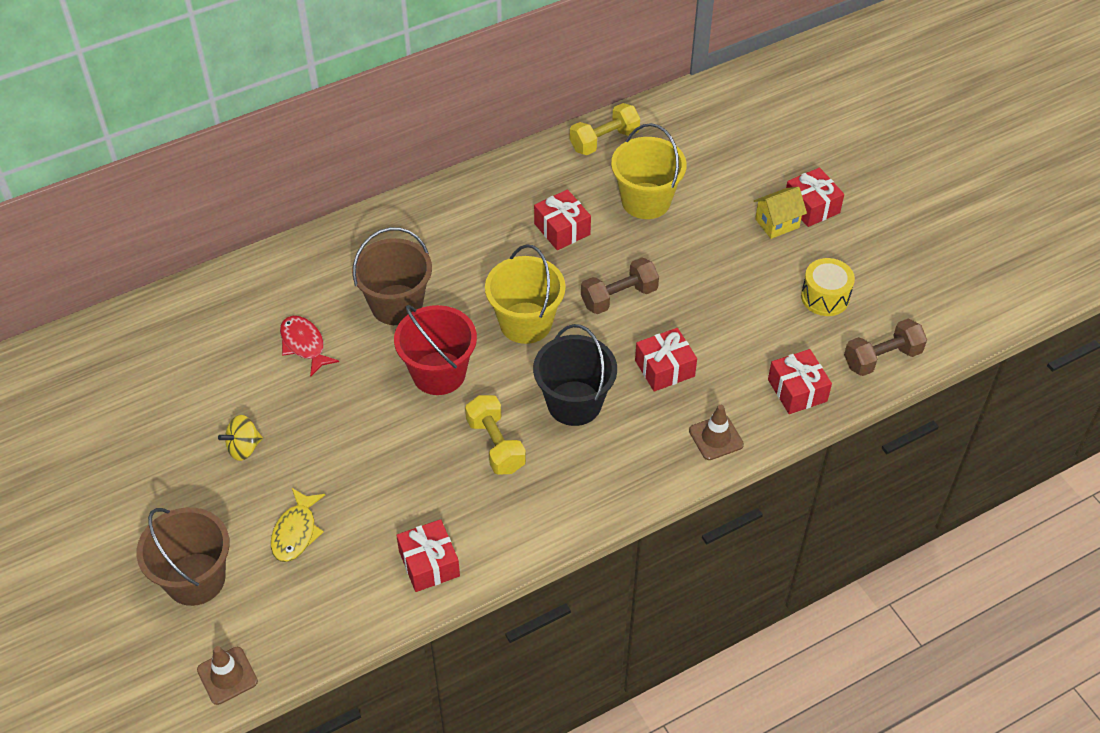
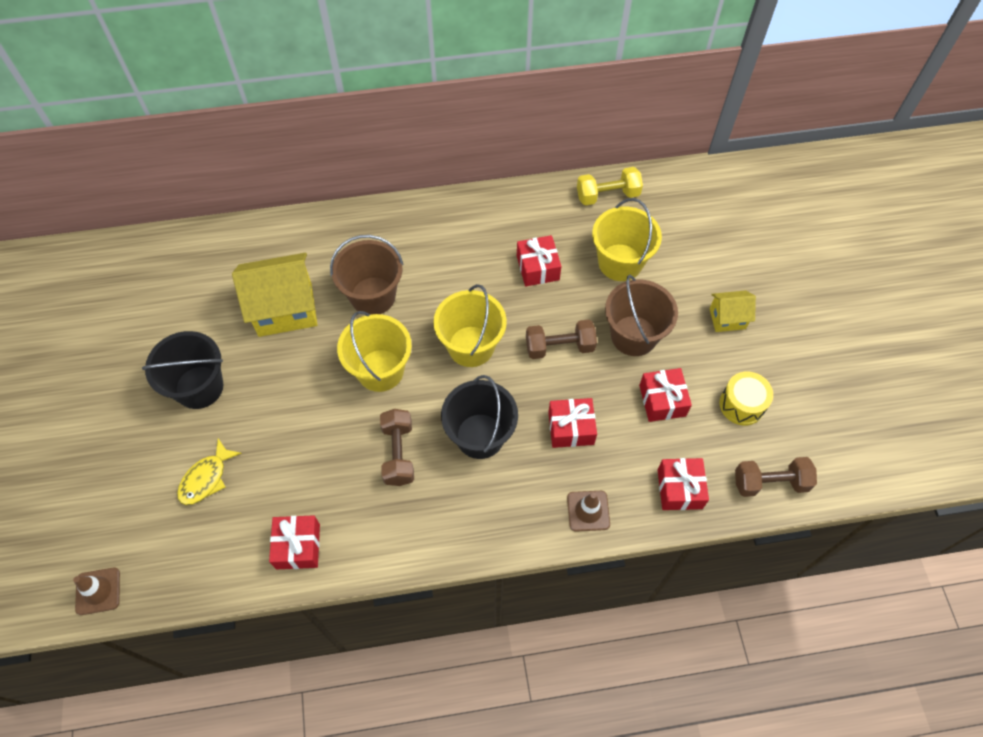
camera: 20 degrees right, 10 degrees up
(195, 579) = (112, 493): brown bucket -> brown bucket (633, 336)
(244, 448) = (199, 387): yellow spinning top -> black bucket
(304, 345) = (285, 309): red fish -> yellow house
(439, 373) = (380, 370): red bucket -> yellow bucket
(495, 445) = (398, 453): yellow dumbbell -> brown dumbbell
(811, 206) = (765, 311): red gift -> red gift (662, 400)

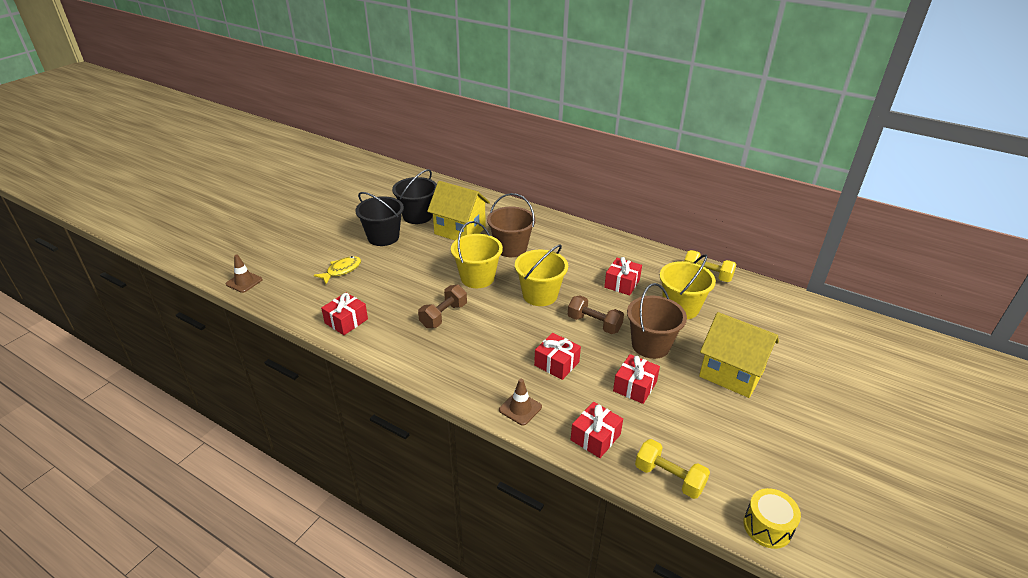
camera: 40 degrees right, 25 degrees down
(206, 478) = (341, 270): yellow fish -> yellow fish turned 150 degrees clockwise
(480, 436) = (497, 335): black bucket -> black bucket (417, 216)
(727, 318) = (731, 373): yellow house -> yellow house, size x1.90
(742, 404) = (693, 423): yellow drum -> yellow drum (767, 527)
(770, 482) = (669, 478): brown dumbbell -> yellow dumbbell

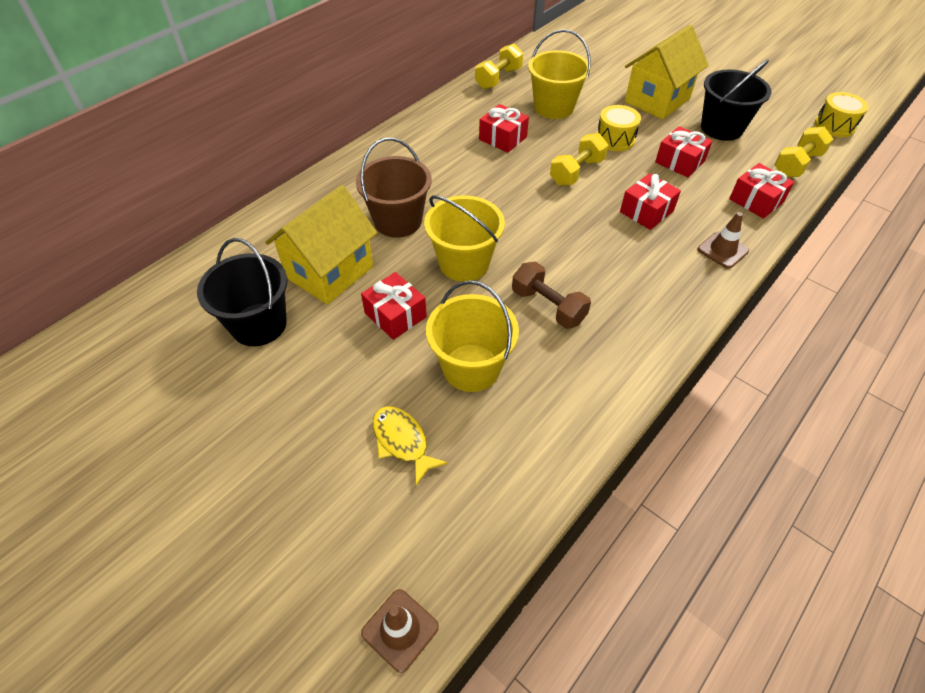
camera: 80 degrees left, 15 degrees up
(346, 321) = (550, 430): red gift -> red gift (395, 315)
(383, 237) = (311, 377): black bucket -> black bucket (721, 128)
(540, 295) = (515, 207): yellow bucket -> yellow bucket (471, 368)
(594, 324) = (576, 172): brown dumbbell -> yellow dumbbell
(650, 345) = (615, 139): brown bucket -> yellow drum

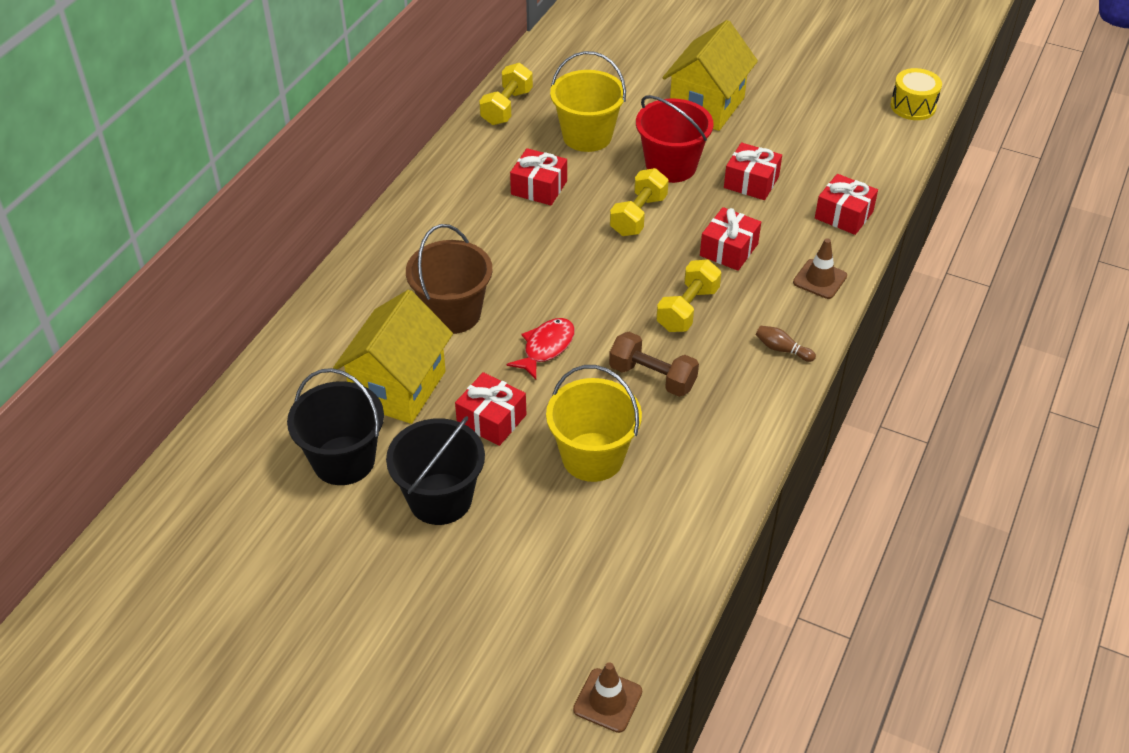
camera: 15 degrees left, 5 degrees down
(402, 442) = (548, 543): yellow fish -> none
(464, 263) = (546, 348): yellow bucket -> red fish
(615, 139) = (671, 166): yellow drum -> red bucket
(673, 305) = (782, 349): none -> brown bowling pin
(721, 128) = (788, 131): black bucket -> black bucket (440, 499)
(797, 164) = (880, 163): yellow dumbbell -> yellow dumbbell (687, 309)

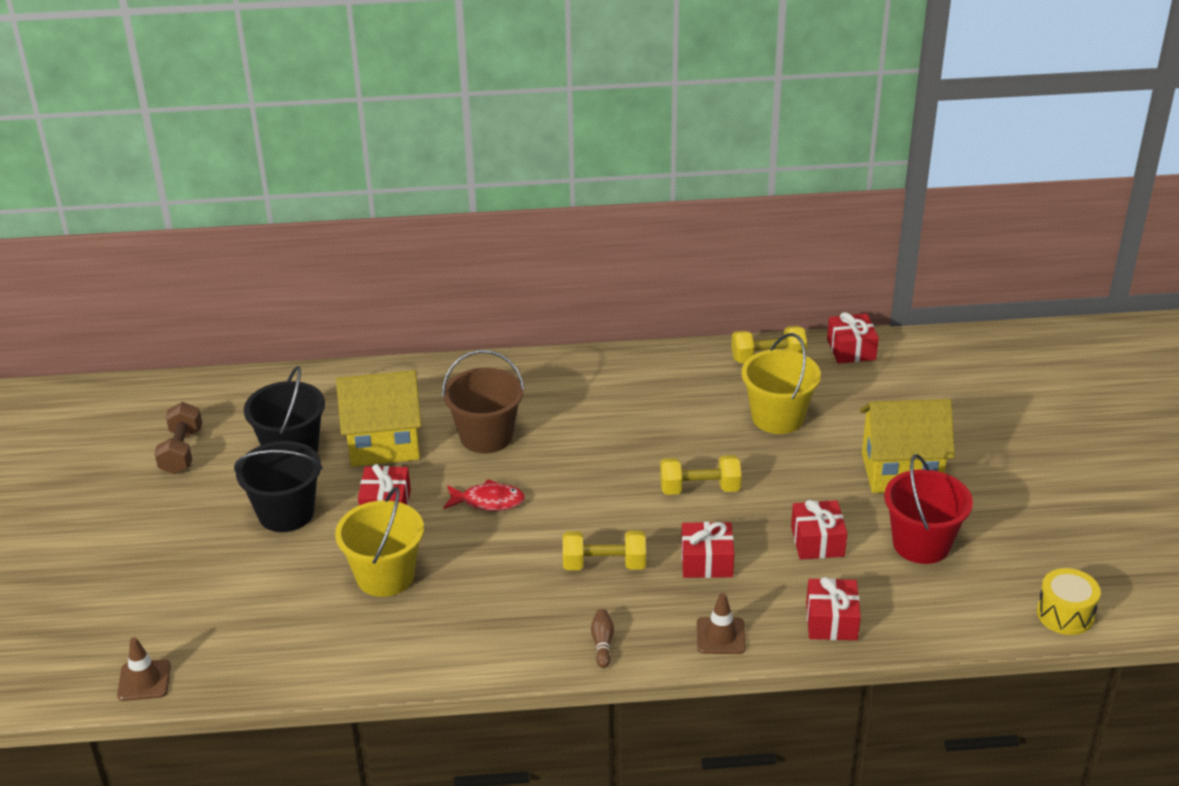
camera: 60 degrees right, 10 degrees down
(539, 188) = (680, 418): red gift -> red gift (851, 349)
(652, 377) = (502, 575): brown dumbbell -> brown dumbbell (181, 451)
(671, 166) = (788, 482): red bucket -> red bucket (921, 544)

